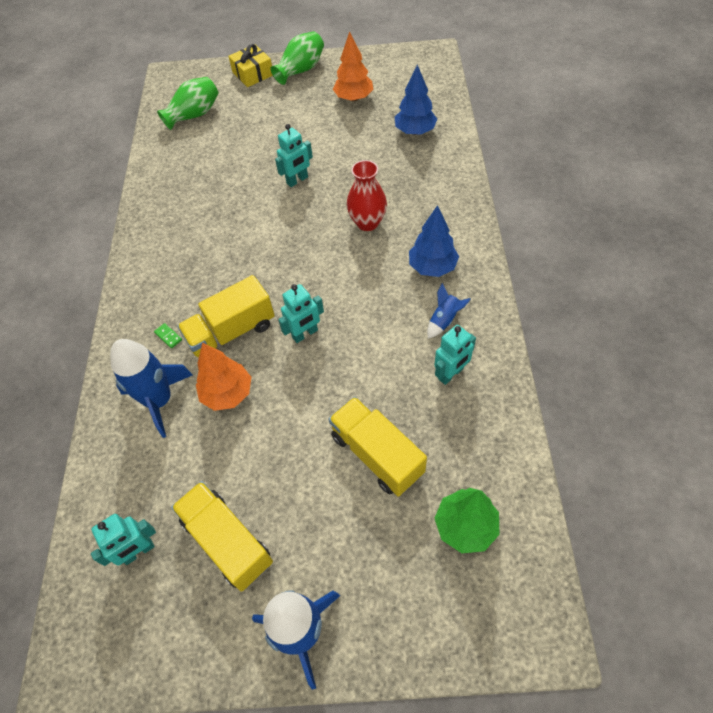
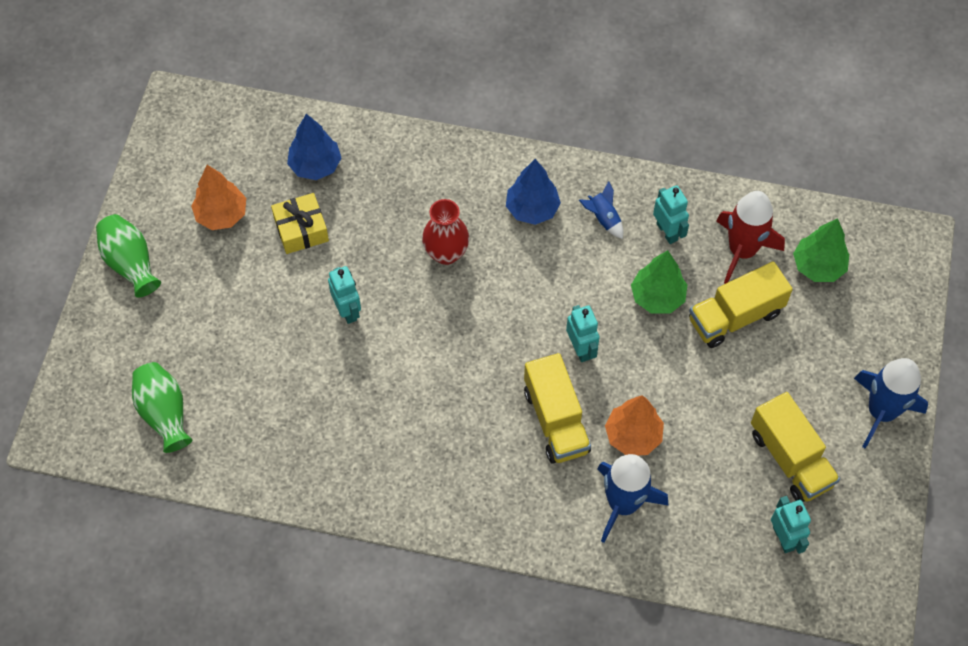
camera: 80 degrees left, 5 degrees up
(168, 336) = (541, 486): green domino -> none
(227, 541) = (790, 459): yellow truck -> yellow truck turned 90 degrees counterclockwise
(253, 74) = (108, 324): yellow gift -> yellow gift (301, 229)
(376, 381) = (657, 297): none -> green tree
(455, 445) = (742, 251): none -> red rocket

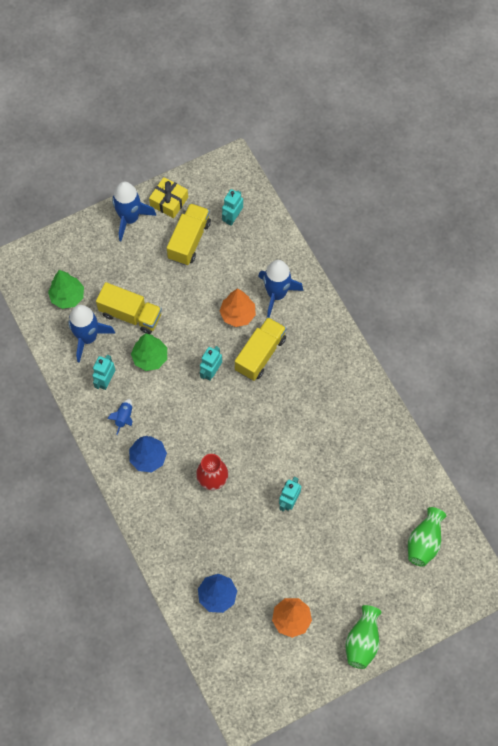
camera: 130 degrees left, 5 degrees up
(301, 229) = (263, 567): yellow gift -> yellow gift (169, 201)
(742, 251) = (88, 338): red rocket -> blue rocket

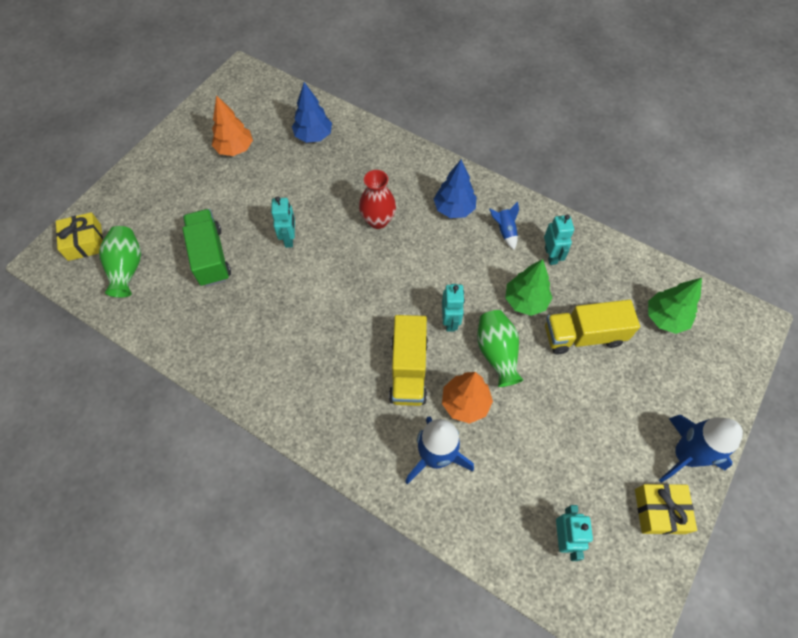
camera: 150 degrees right, 5 degrees down
(88, 338) = (606, 287): blue rocket -> none
(189, 240) = (591, 468): yellow truck -> none
(356, 518) = (210, 256): none -> green truck
(362, 641) = (159, 162): green vase -> green vase (497, 353)
(450, 586) = (84, 242): none -> yellow gift

